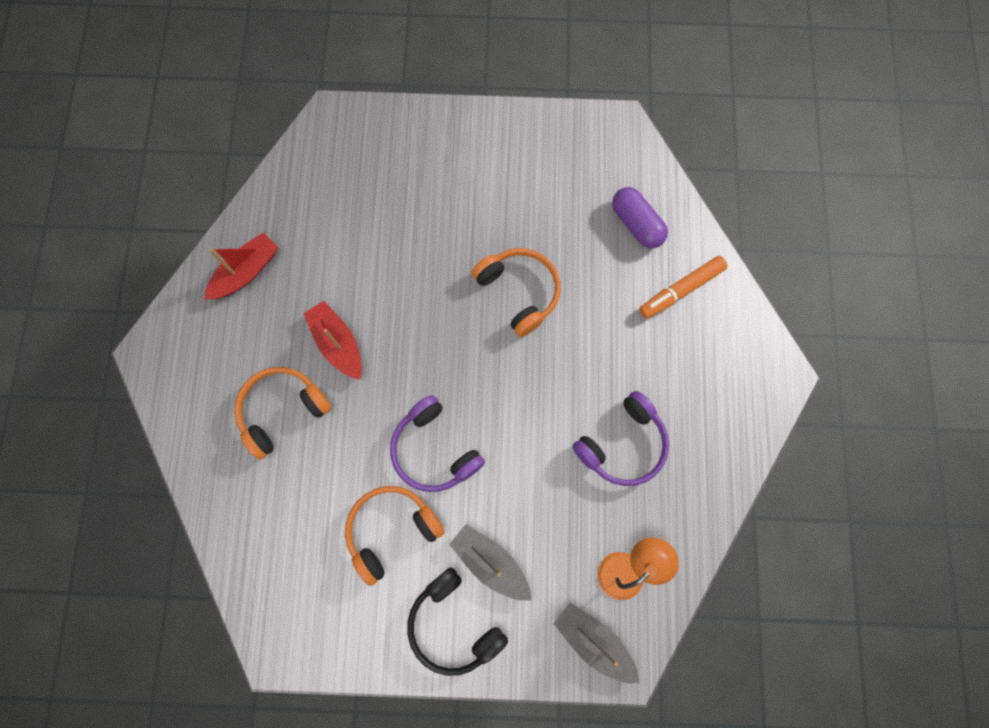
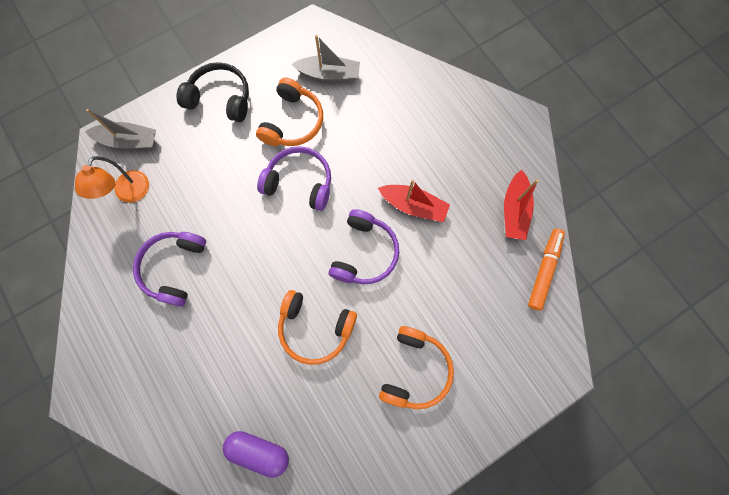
camera: 145 degrees right, 0 degrees up
(282, 411) = (413, 143): orange headphones -> orange headphones (415, 370)
(422, 330) = (364, 253): none -> purple headphones
(490, 562) = (219, 143): grey boat -> grey boat (329, 74)
(681, 290) = (192, 416): orange marker -> orange marker (544, 270)

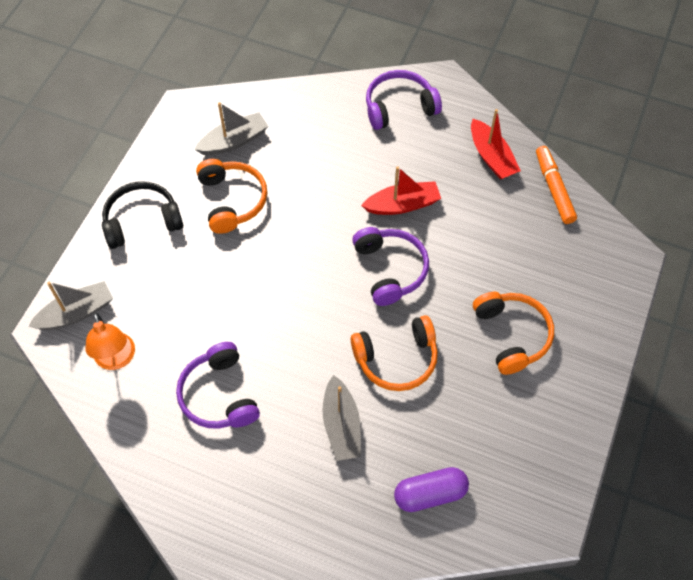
camera: 35 degrees left, 15 degrees down
(238, 351) = (341, 425): none -> grey boat
(299, 183) = (281, 248): purple headphones -> purple headphones (399, 107)

